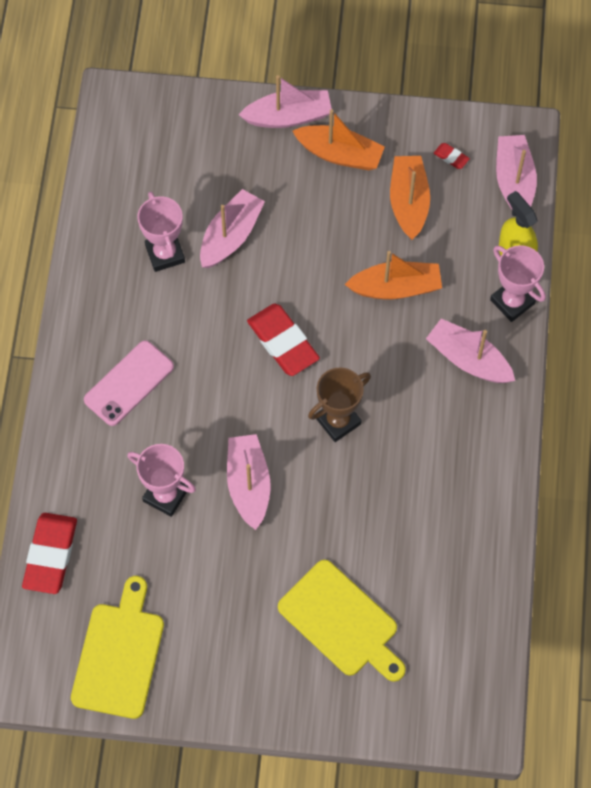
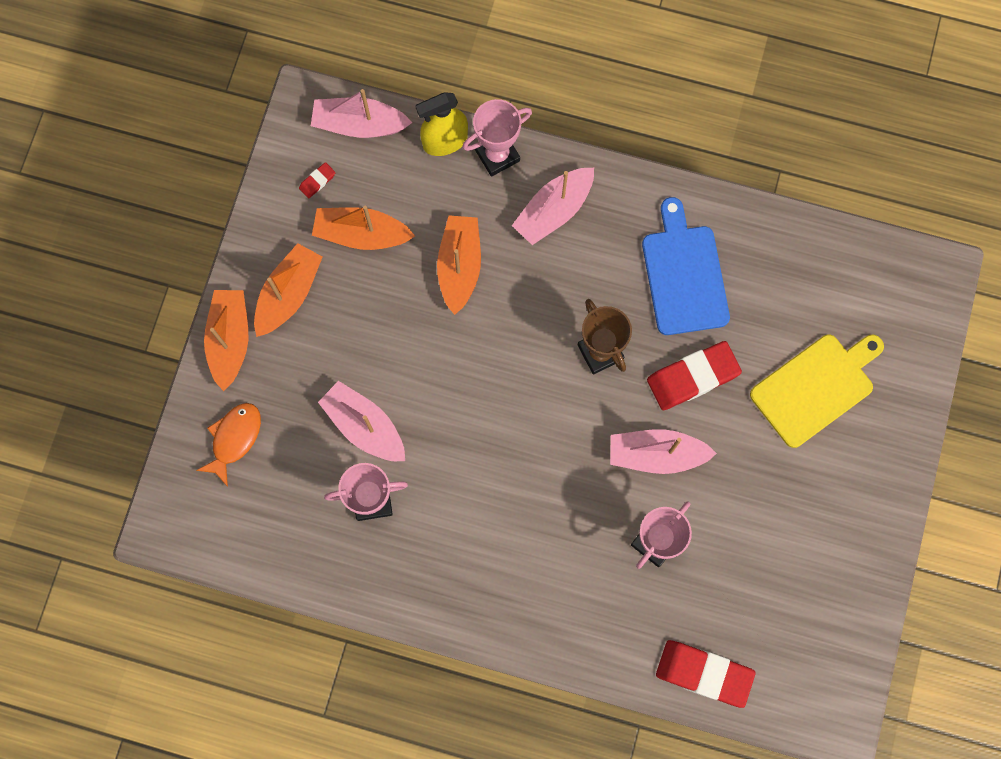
camera: 80 degrees left, 10 degrees up
(119, 655) = (822, 615): yellow cutting board -> none
(129, 383) = (520, 562): pink phone -> none
(201, 137) = (234, 439): none -> orange fish
(283, 342) = (501, 392): red eraser -> red eraser (693, 377)
(288, 116) = (230, 340): pink boat -> orange boat
(430, 485) = (684, 275): none -> blue cutting board

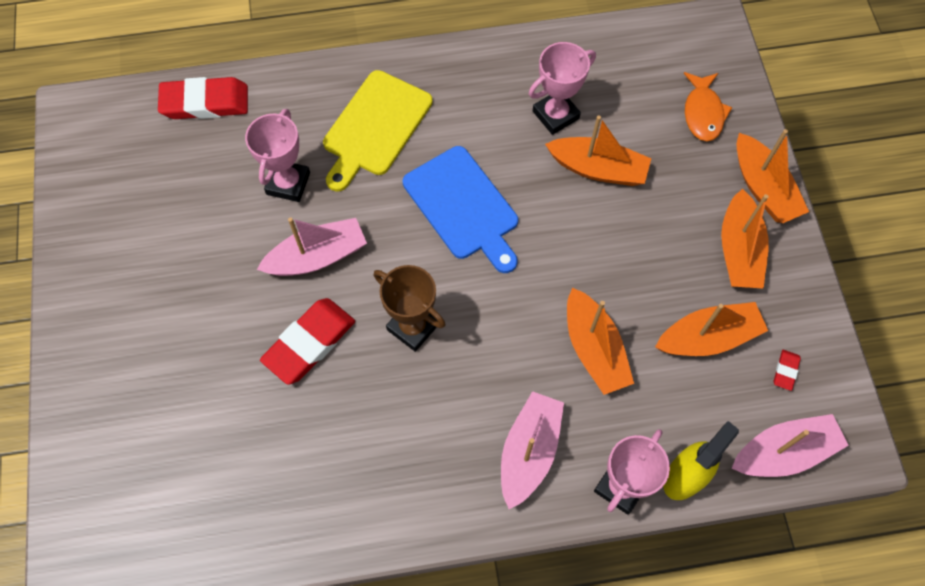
camera: 155 degrees right, 10 degrees down
(364, 426) = (598, 169): pink boat -> orange boat
(684, 275) = (360, 444): blue cutting board -> blue cutting board (463, 207)
(815, 387) = (178, 387): yellow cutting board -> yellow cutting board (375, 127)

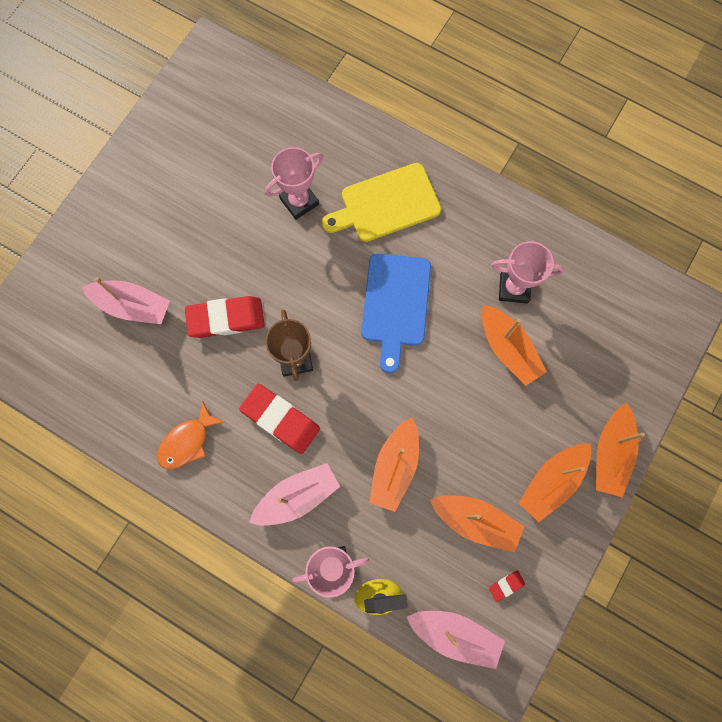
camera: 40 degrees right, 10 degrees up
(205, 102) = (293, 104): red eraser -> red eraser (280, 419)
(317, 257) = (276, 265): pink boat -> pink boat (132, 306)
(703, 113) = (619, 366): orange fish -> orange fish (187, 441)

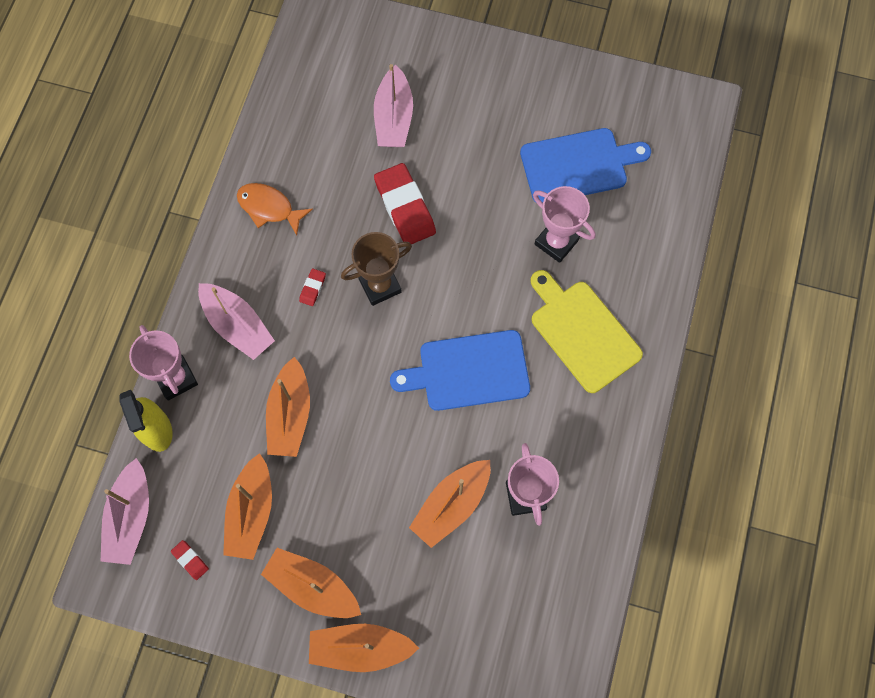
camera: 75 degrees right, 5 degrees down
(233, 163) = (578, 165): none -> blue cutting board
(280, 419) = (312, 288): red eraser -> red eraser, size x0.44
(395, 467) = (290, 414): orange boat -> orange boat turned 90 degrees counterclockwise

